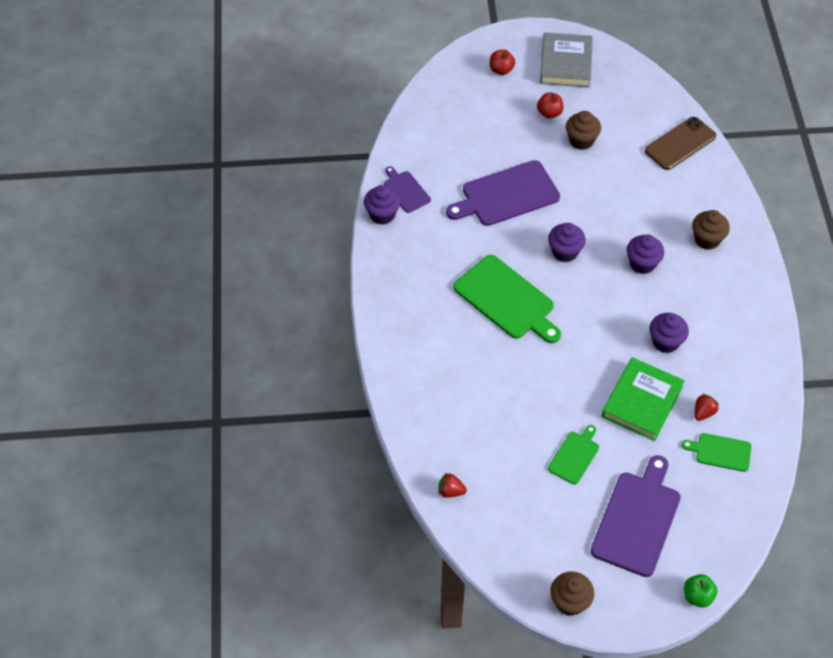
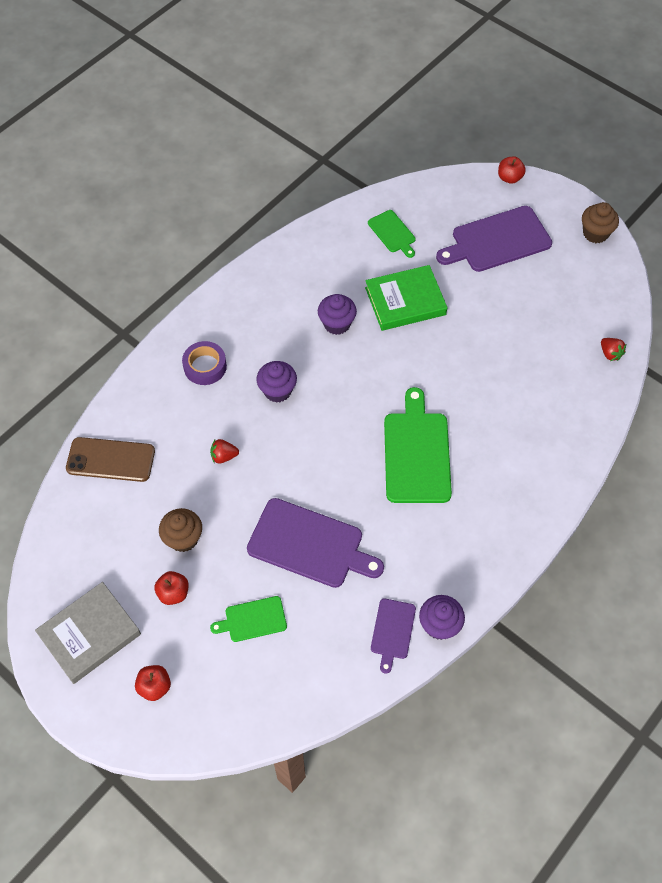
camera: 135 degrees left, 5 degrees up
(565, 252) = (324, 451): purple cupcake -> none
(574, 456) = (494, 306): green cutting board -> green cutting board (253, 619)
(697, 596) = (509, 178): green apple -> red apple
(703, 412) = (372, 262): red strawberry -> red strawberry (224, 456)
(707, 239) = (205, 366): brown cupcake -> purple tape

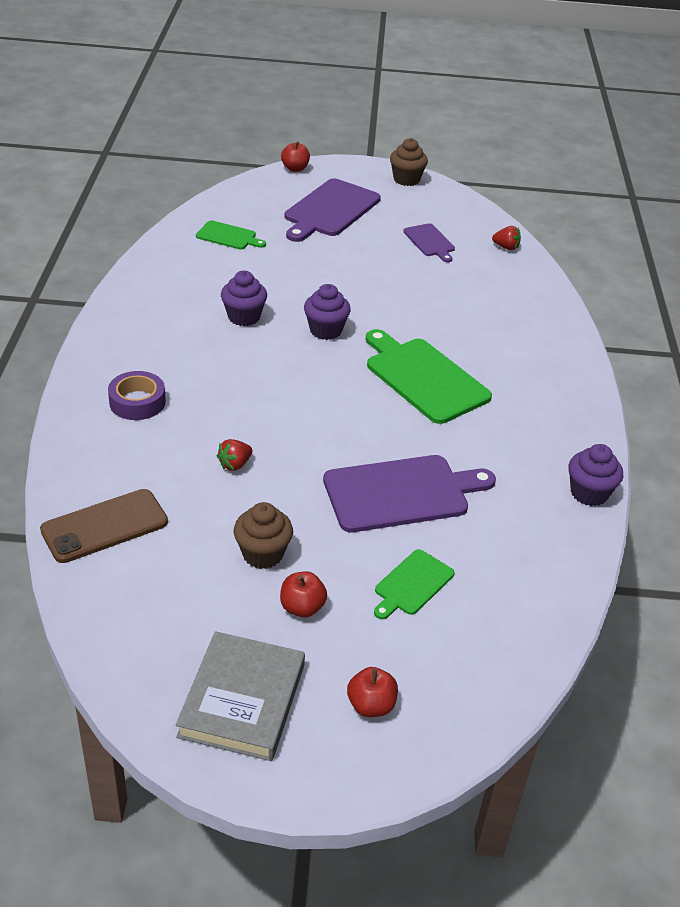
camera: 40 degrees left, 20 degrees down
(277, 391) = (237, 389): purple cupcake -> purple cupcake (325, 330)
(392, 631) = (555, 520): purple cutting board -> purple cutting board (430, 242)
(405, 301) = (292, 277): green book -> none

